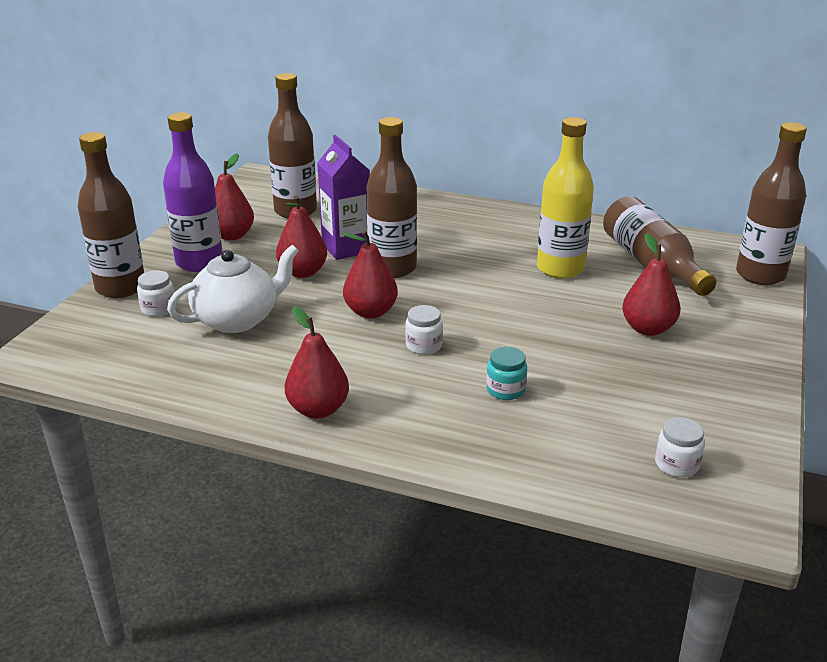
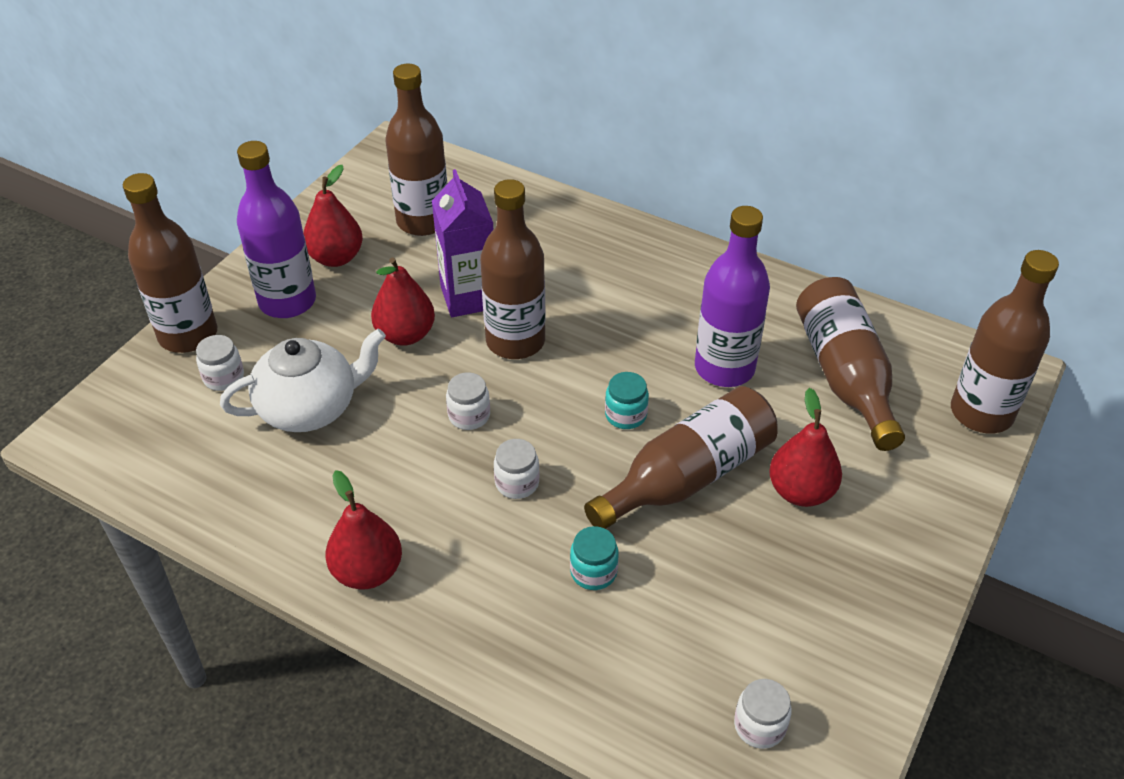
camera: 10 degrees right, 15 degrees up
(370, 312) = (469, 415): red pear -> white jar
(495, 300) = (625, 415): none -> turquoise jar
(557, 329) = (687, 477): none -> brown bottle
(560, 269) = (724, 368): yellow bottle -> purple bottle

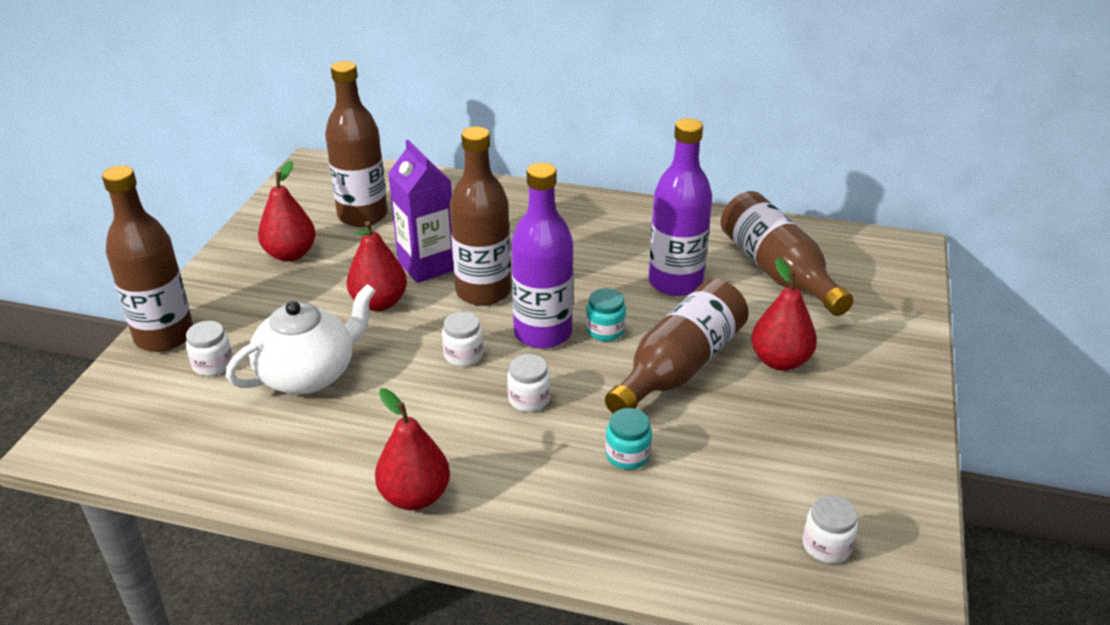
camera: 15 degrees left, 10 degrees down
(287, 301) = (255, 295): purple bottle -> purple bottle (543, 333)
(981, 413) = (898, 280): brown bottle -> none

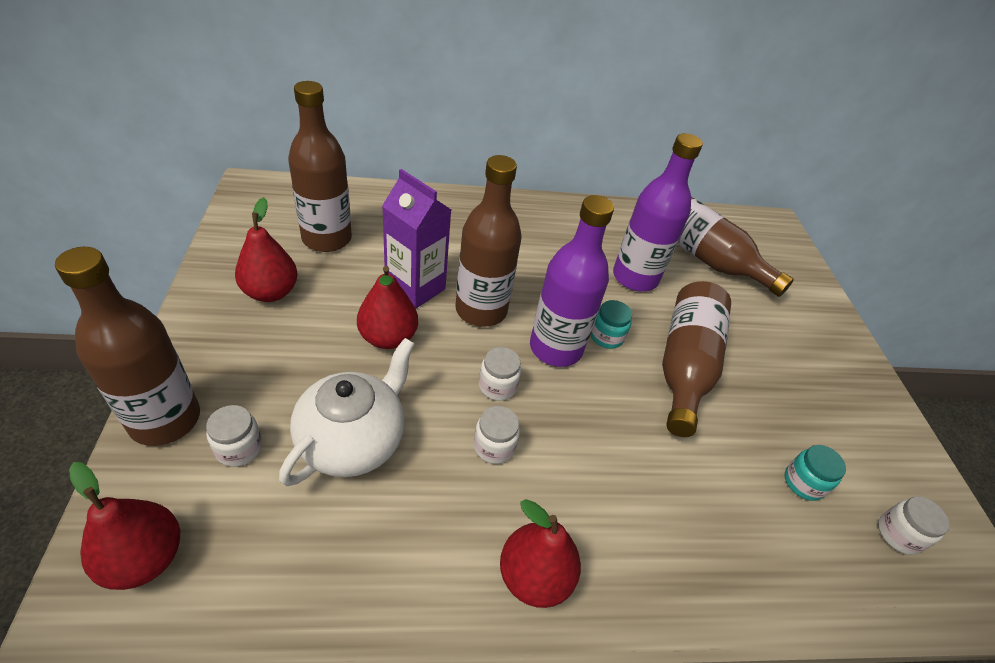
camera: 25 degrees left, 10 degrees up
(529, 399) = (581, 426): white jar -> white jar (494, 446)
(627, 455) = (697, 473): turquoise jar -> turquoise jar (803, 483)
(780, 361) = (755, 345): red pear -> red pear (144, 558)

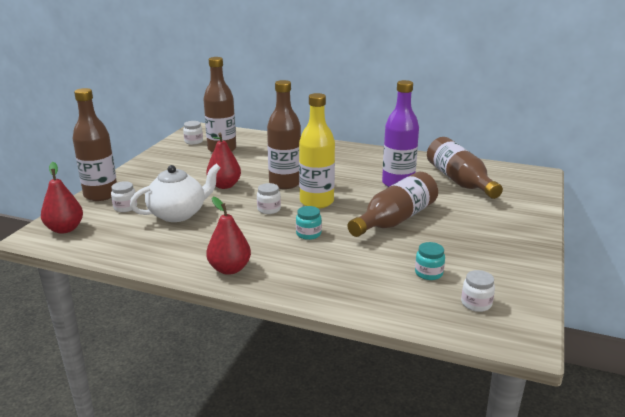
camera: 30 degrees right, 20 degrees down
(271, 292) = (178, 164): red pear -> none
(415, 288) = (254, 171): purple carton -> none
(494, 446) = (248, 227): white jar -> white jar (193, 141)
(555, 348) = (316, 202): purple bottle -> yellow bottle
(606, 336) = (353, 202): turquoise jar -> turquoise jar (308, 234)

